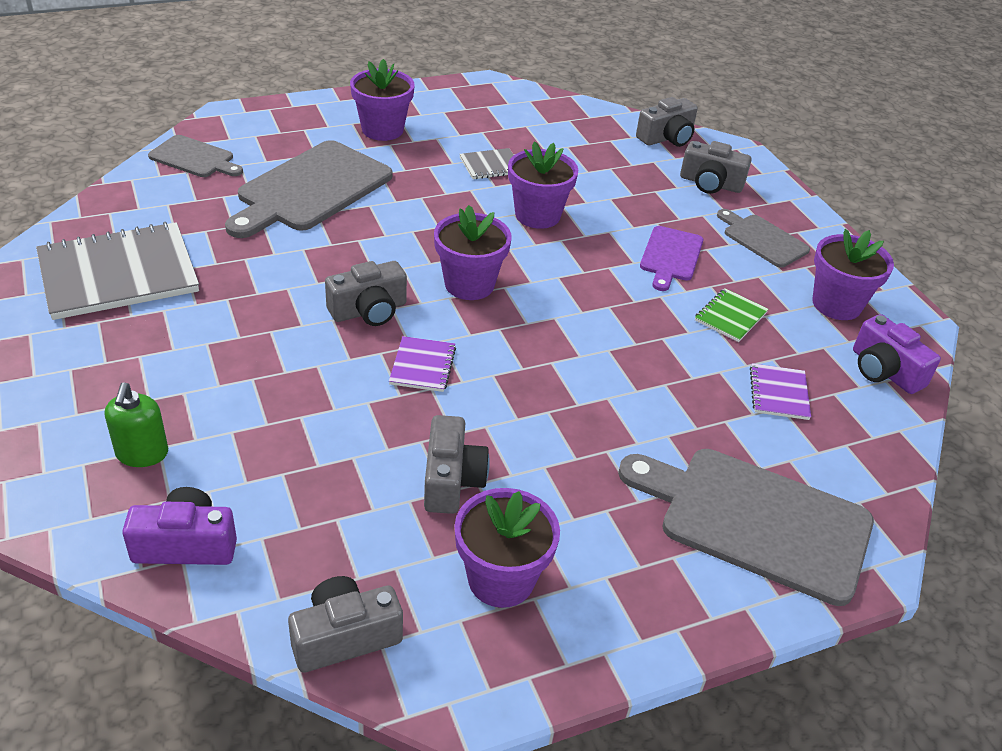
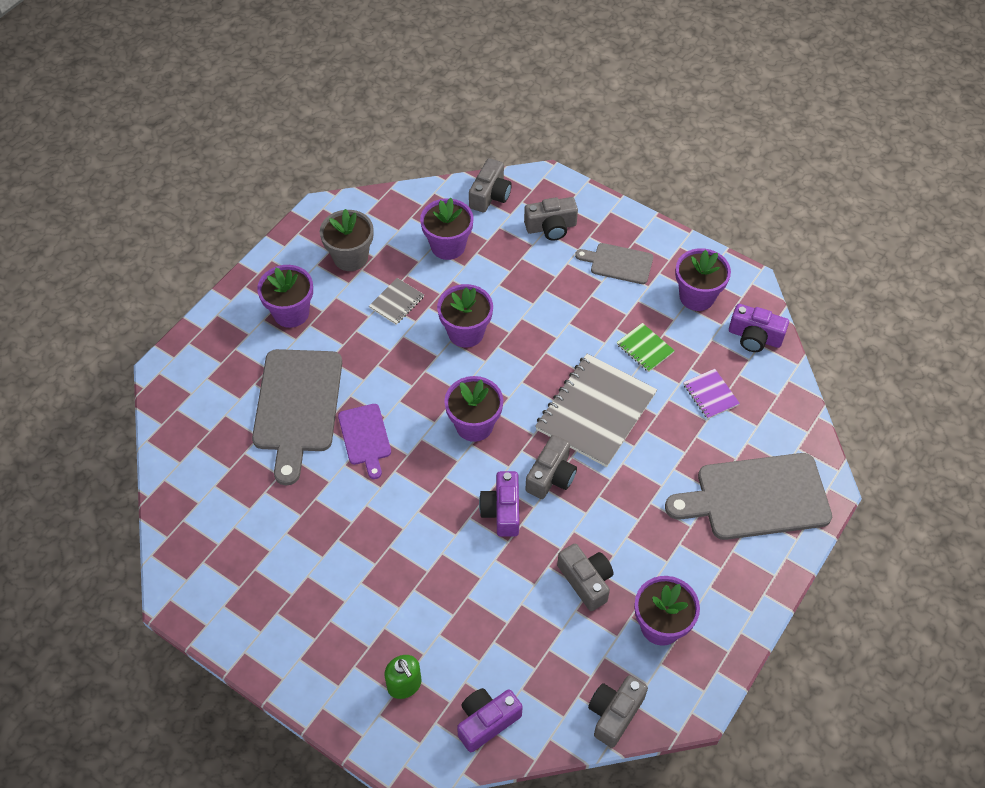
camera: 30 degrees left, 15 degrees up
(118, 274) = (248, 567): grey notebook -> grey notebook (596, 411)
(194, 158) = (187, 429): grey cutting board -> none
(369, 310) = (433, 489): grey camera -> grey camera (551, 476)
(422, 366) = (502, 511): purple notebook -> purple camera
(481, 120) = (350, 257): none -> grey flower pot
(585, 152) = (448, 246): none -> purple flower pot
(670, 256) = (575, 317): purple cutting board -> purple cutting board (365, 437)
(730, 317) = (645, 348): green notebook -> green notebook turned 45 degrees counterclockwise

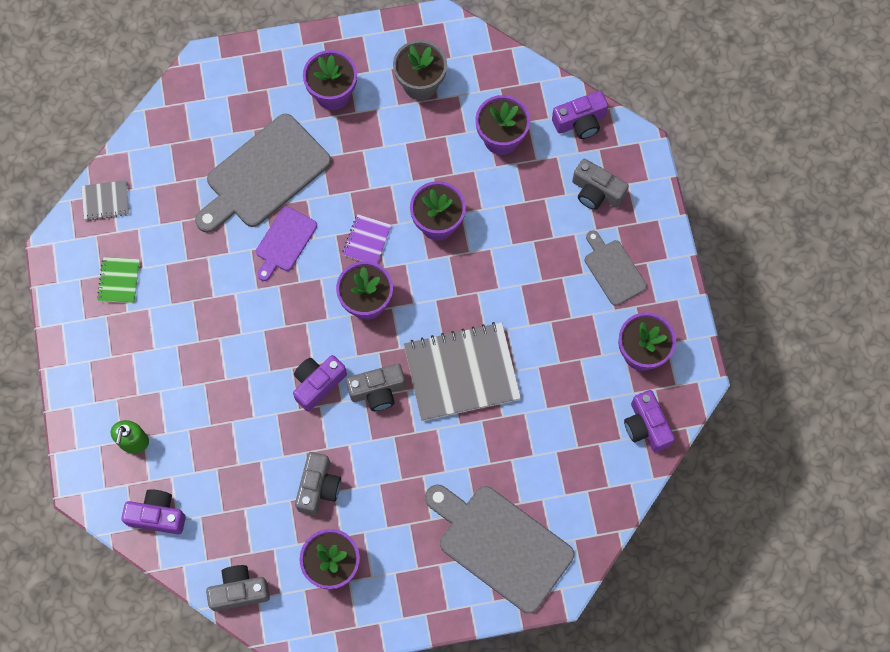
camera: 45 degrees right, 15 degrees up
(396, 302) = (415, 153): grey notebook -> grey notebook (106, 201)
(490, 195) = (580, 122): grey camera -> purple camera
(645, 348) = (553, 357): green notebook -> green notebook (119, 281)
(710, 395) = (559, 439): purple notebook -> purple notebook (367, 240)

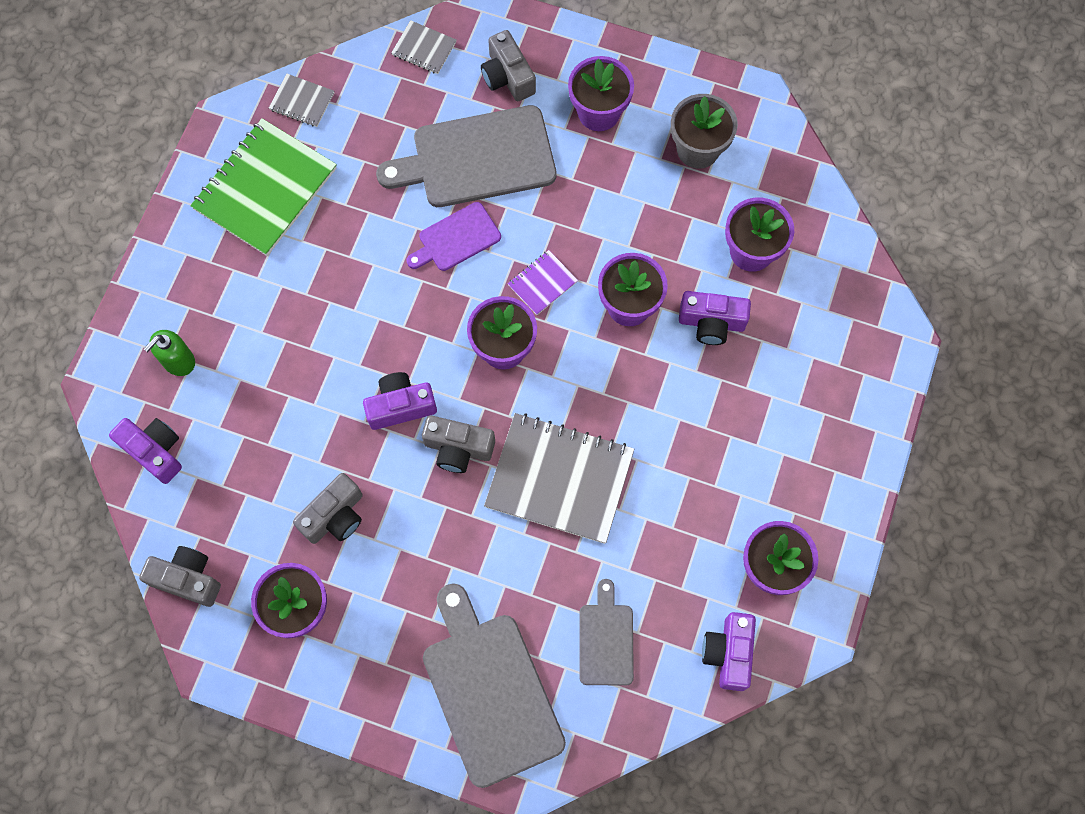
camera: 30 degrees right, 0 degrees up
(119, 281) = (265, 189): green notebook -> green notebook, size x2.17
(174, 113) = (424, 48): none -> grey notebook
(580, 122) = (849, 279): purple camera -> purple camera (711, 323)
(596, 192) = (823, 364): grey camera -> grey camera (507, 77)
(613, 270) = (792, 459): grey cutting board -> grey cutting board (606, 640)

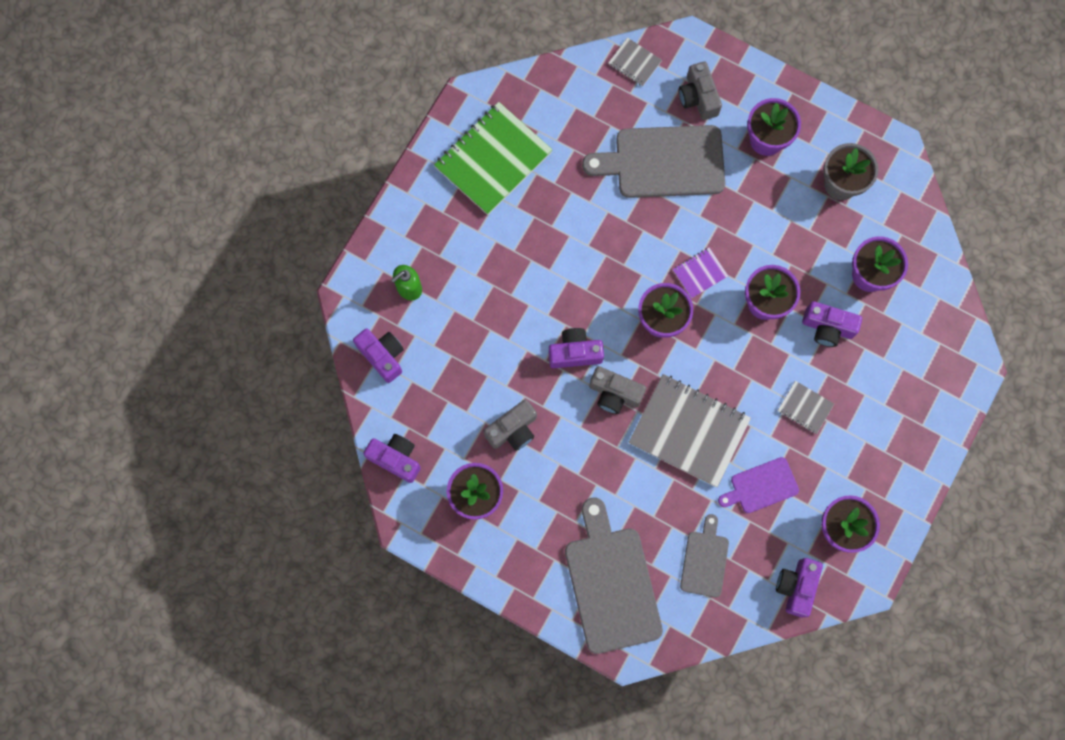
camera: 10 degrees right, 5 degrees up
(187, 579) = (396, 458): grey camera -> purple camera
(302, 101) = (531, 91): grey notebook -> grey notebook (805, 407)
(456, 239) = (637, 225): purple cutting board -> purple cutting board (761, 486)

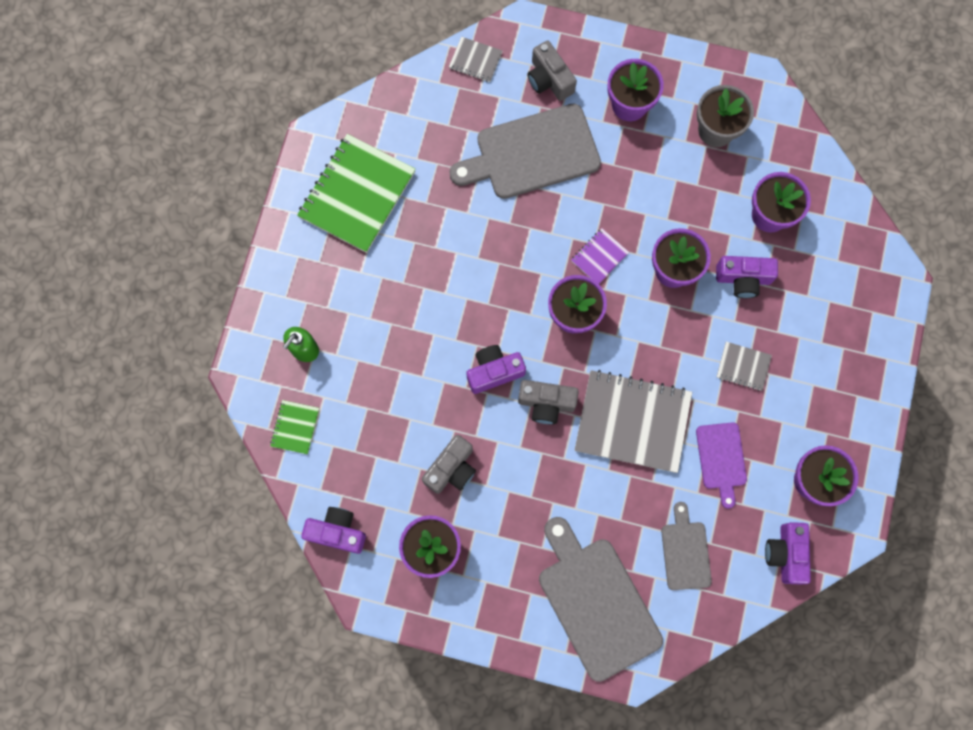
camera: 15 degrees left, 0 degrees up
(382, 356) = (295, 427): purple camera -> green notebook
(761, 486) = (721, 459): purple cutting board -> purple cutting board turned 60 degrees counterclockwise

